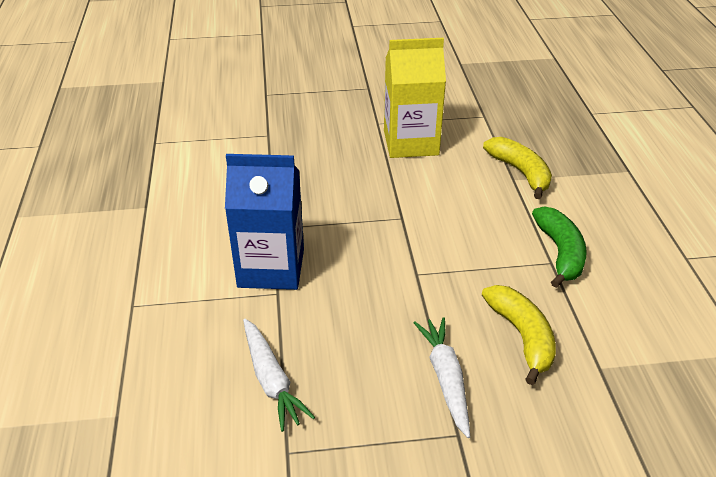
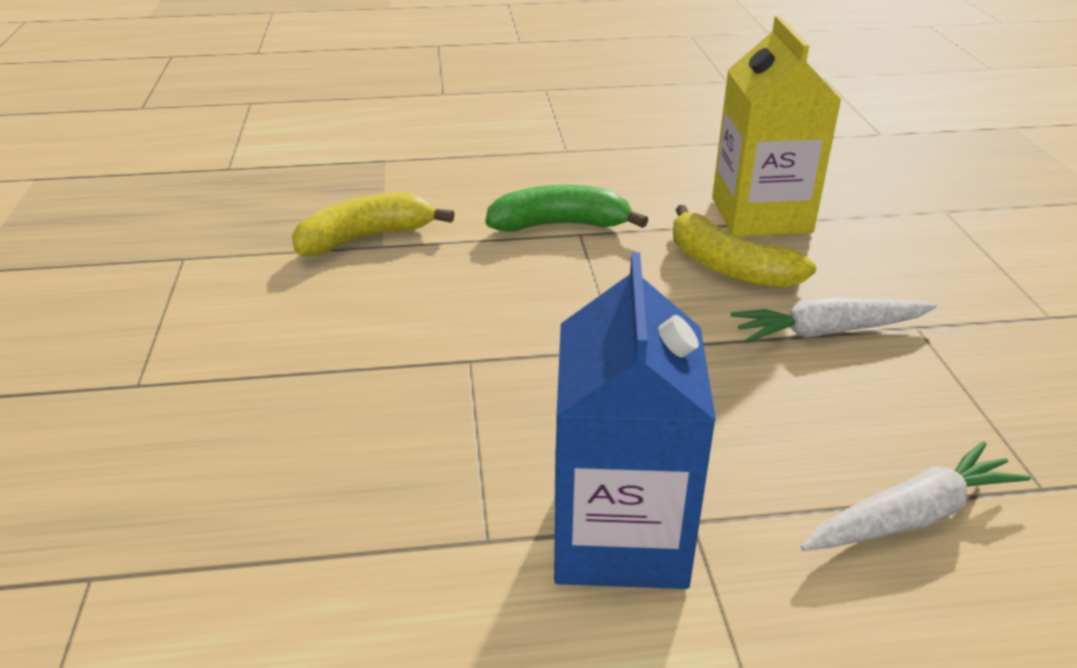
camera: 90 degrees left, 5 degrees down
(411, 143) = (233, 342): yellow carton -> yellow carton (761, 215)
(522, 336) = (729, 267): yellow banana -> yellow banana turned 120 degrees counterclockwise

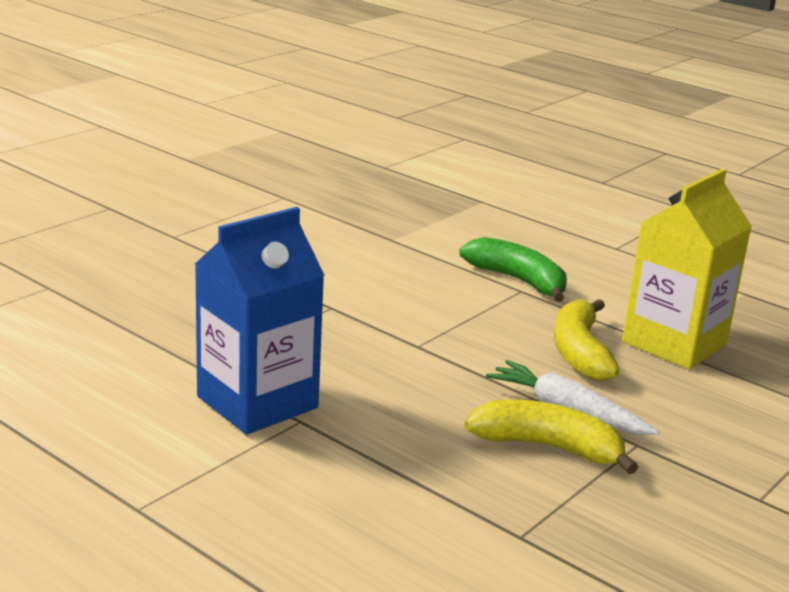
camera: 45 degrees right, 10 degrees down
(366, 238) = (391, 232): yellow banana -> yellow banana (547, 447)
(911, 516) = (413, 491): white carrot -> none

